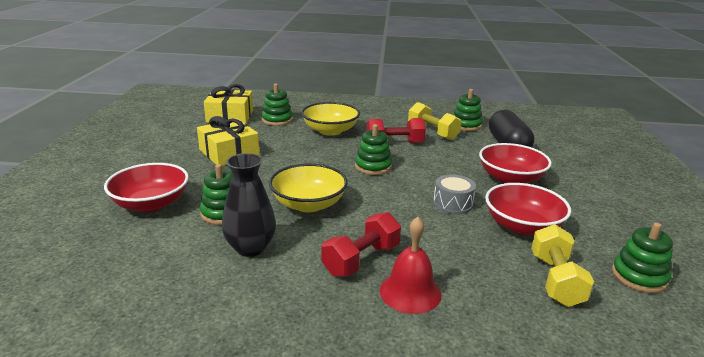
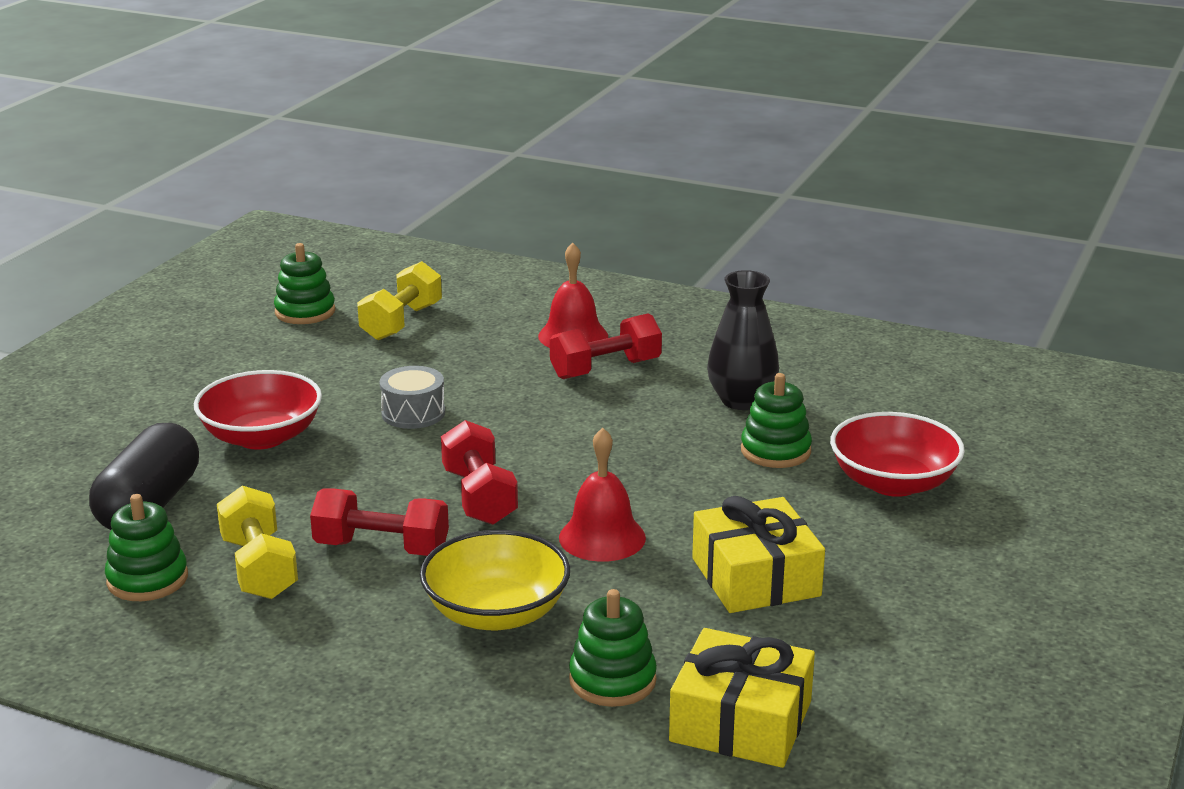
camera: 160 degrees left, 0 degrees up
(304, 158) = (602, 537): none -> red bell
(308, 204) = (638, 445): yellow bowl -> none
(373, 167) = (479, 497): green stacking toy -> red dumbbell
(522, 226) = (355, 372): red bowl -> none

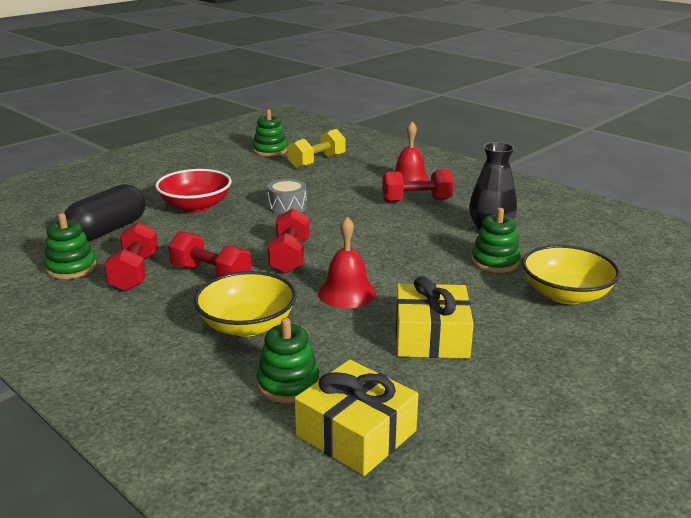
camera: 20 degrees right, 0 degrees up
(259, 568) = (135, 273): yellow dumbbell -> red dumbbell
(893, 483) = (565, 294): red bowl -> yellow bowl

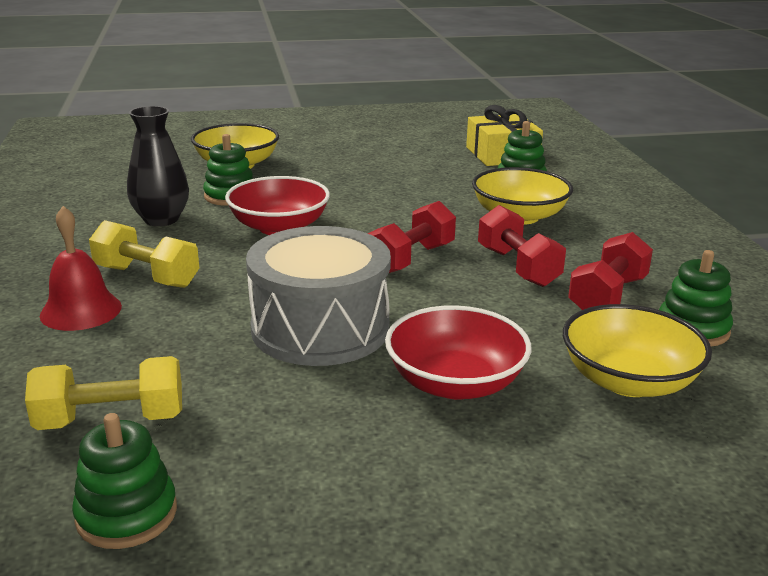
camera: 145 degrees left, 0 degrees up
(108, 230) = (628, 381): black capsule -> yellow bowl
(287, 207) = (320, 328): grey drum -> grey drum, size x2.06
(347, 293) = (402, 213): red bell -> none
(410, 250) = (279, 227): none -> red bowl
(416, 200) = (146, 277): red dumbbell -> yellow dumbbell
(431, 336) = (384, 173): yellow gift -> none

